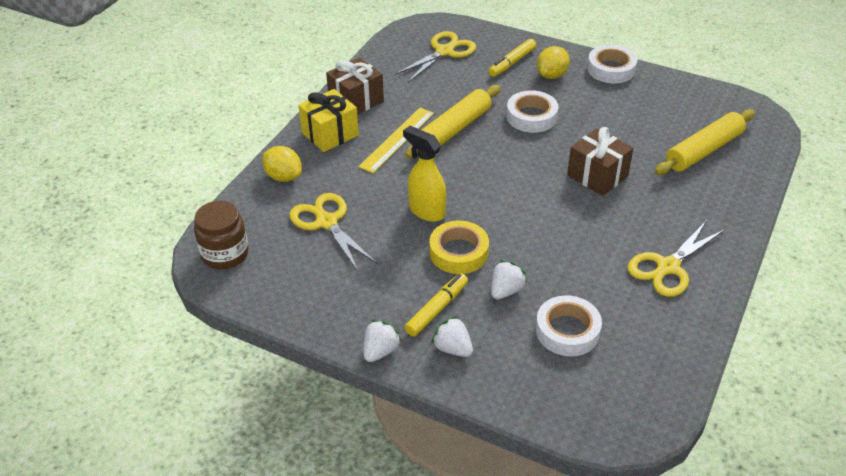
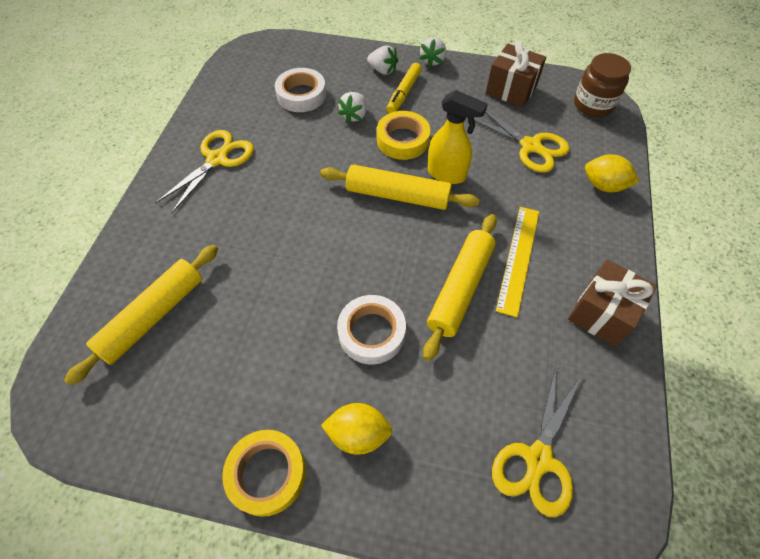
camera: 165 degrees right, 15 degrees up
(330, 134) = (596, 251): yellow gift -> none
(482, 201) = (397, 195): none -> yellow rolling pin
(512, 63) = (425, 453): yellow marker -> none
(551, 75) = (358, 434): yellow lemon -> yellow lemon turned 75 degrees clockwise
(597, 176) = (283, 250): brown gift -> brown gift (511, 89)
(611, 69) = (267, 474): white tape -> yellow tape

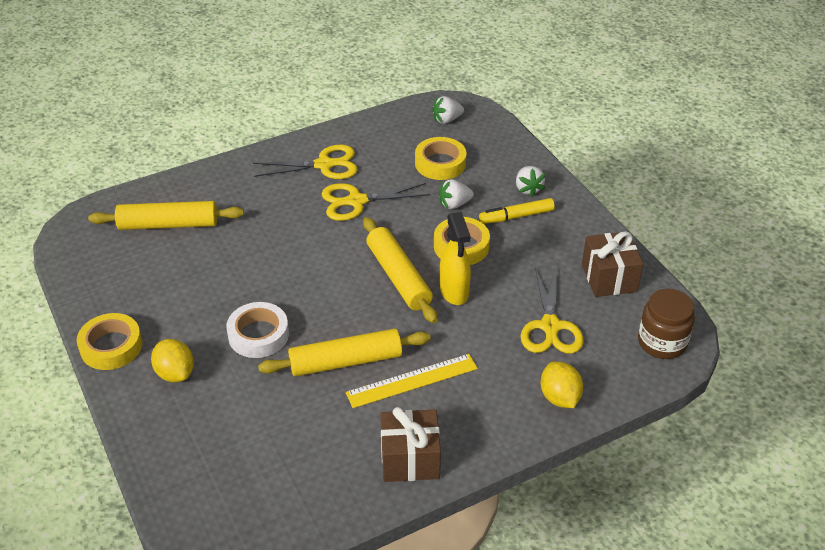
camera: 50 degrees right, 15 degrees down
(301, 95) = (440, 163): white tape -> yellow tape
(432, 61) = (580, 210): white strawberry -> white strawberry (447, 120)
(538, 459) = (241, 479): yellow scissors -> yellow scissors (356, 201)

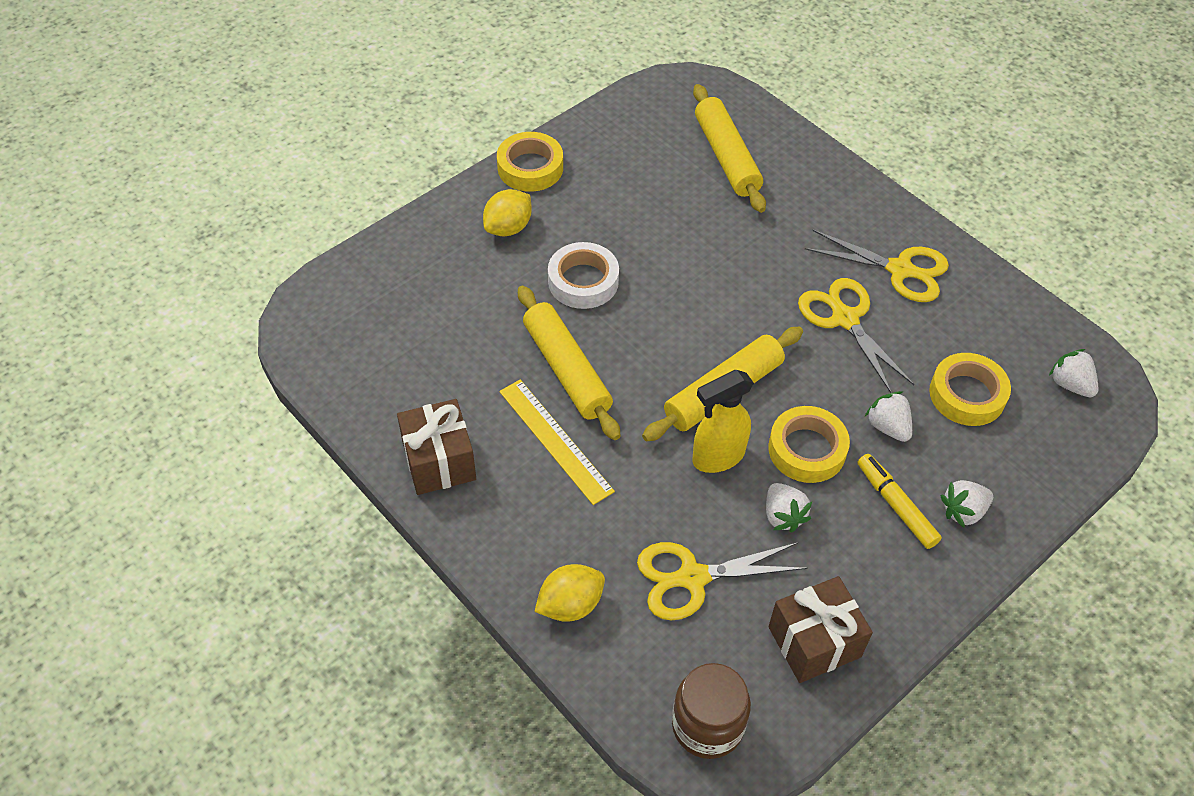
camera: 75 degrees right, 10 degrees up
(324, 165) = (900, 270): yellow scissors -> yellow scissors turned 45 degrees counterclockwise
(511, 270) = (783, 516): none -> white strawberry

